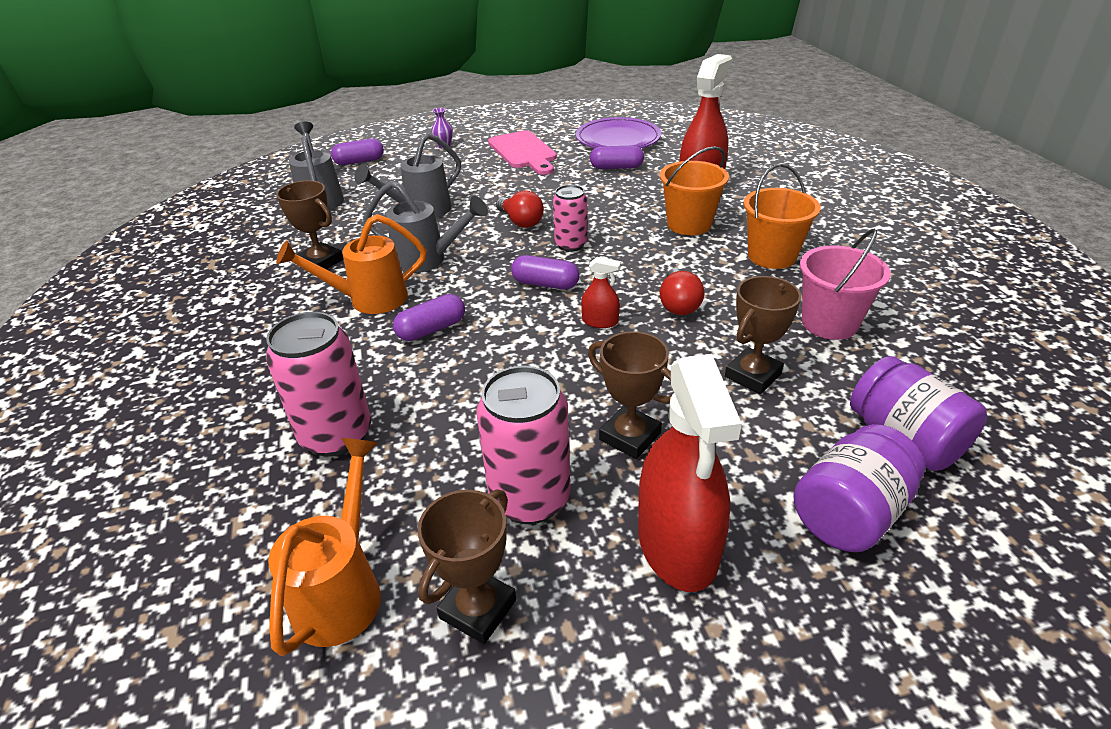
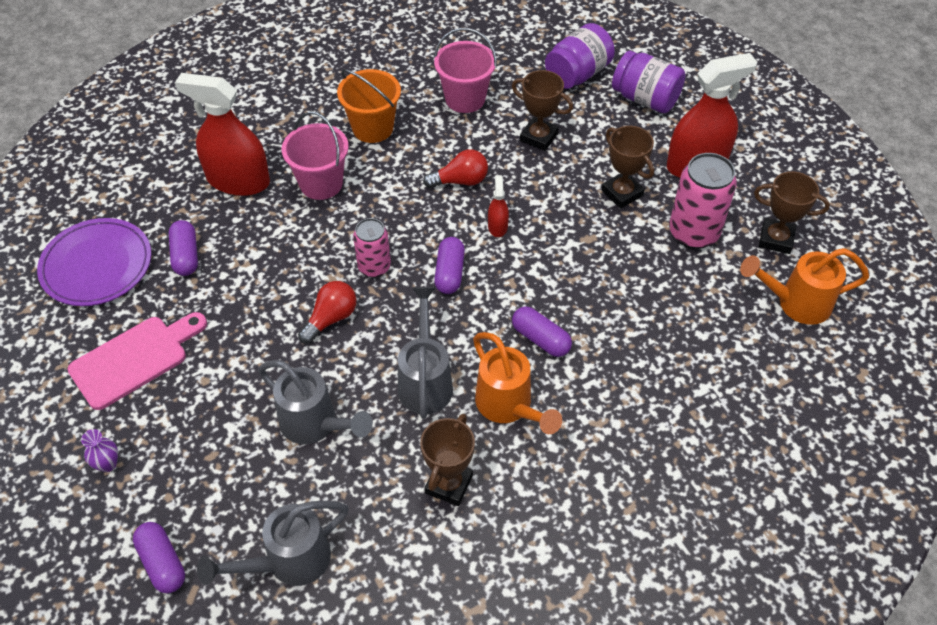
camera: 105 degrees left, 15 degrees up
(336, 435) = (685, 358): pink can -> none
(630, 436) = (622, 193): brown trophy -> brown trophy turned 60 degrees counterclockwise
(689, 224) = (321, 183): orange bucket -> pink bucket

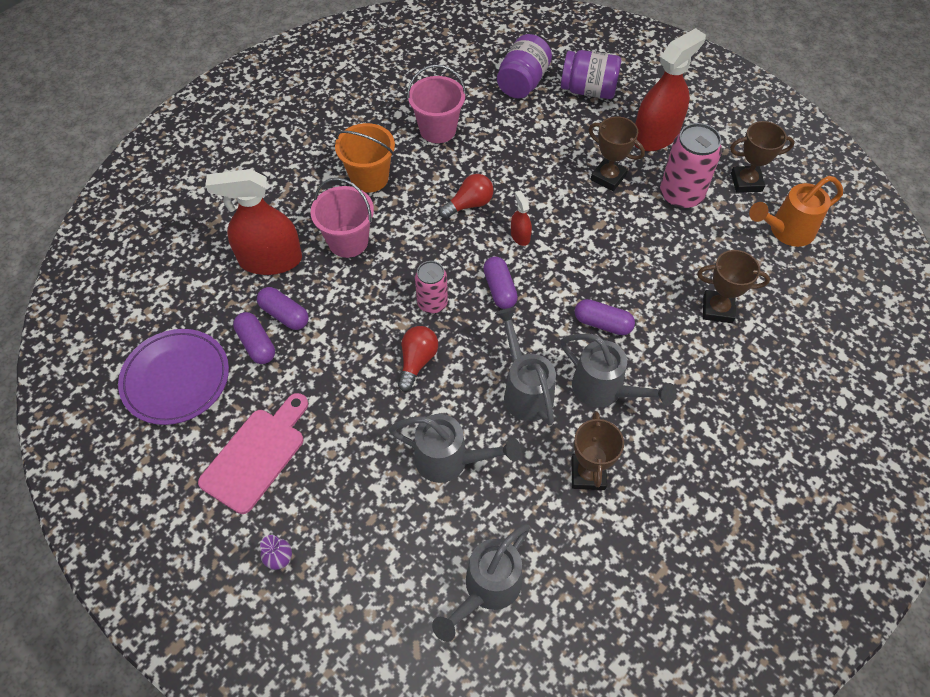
camera: 20 degrees left, 5 degrees up
(162, 563) = (376, 631): purple capsule -> purple capsule (285, 314)
(509, 407) = (605, 391): orange watering can -> grey watering can
(538, 137) = (516, 147): brown trophy -> brown trophy (717, 309)

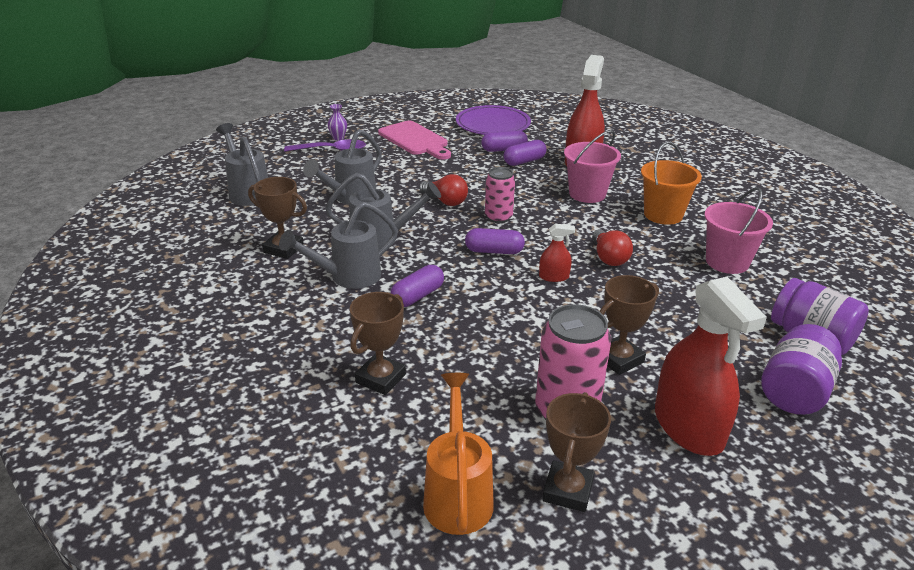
camera: 110 degrees right, 25 degrees down
(325, 548) = (331, 150): none -> purple spoon

